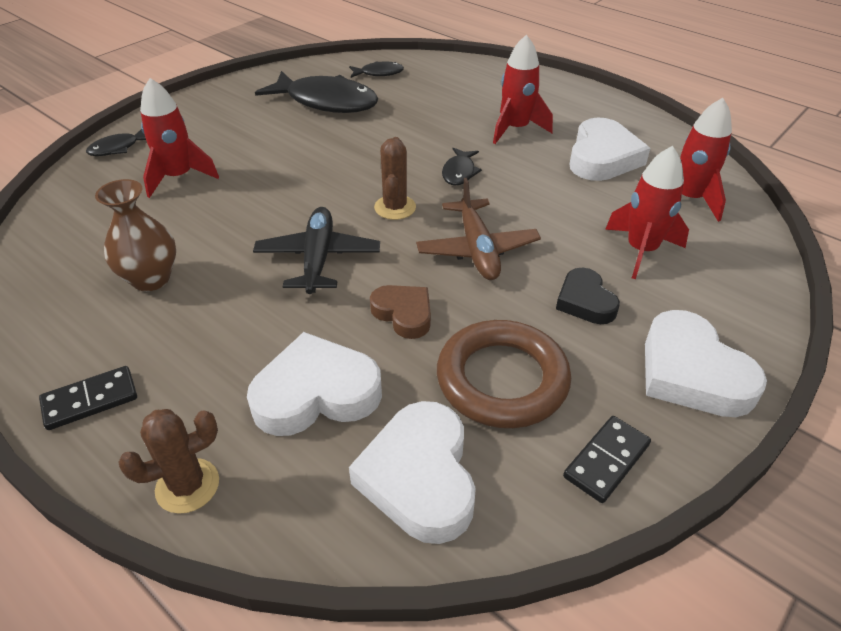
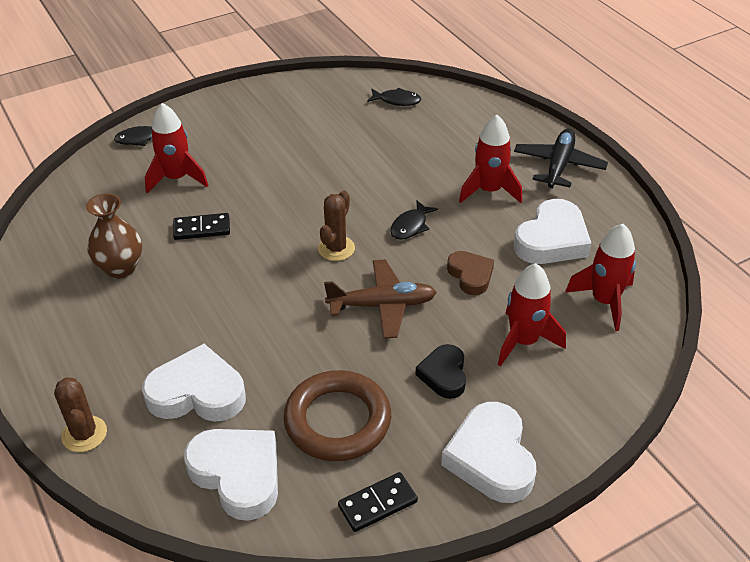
camera: 20 degrees right, 0 degrees up
(90, 400) = (45, 355): black domino -> black domino (202, 228)
(187, 486) = (84, 434): brown cactus -> brown cactus turned 75 degrees clockwise
(318, 258) = (251, 281): black plane -> black plane (559, 165)
(326, 102) = (333, 125): black fish -> none
(403, 314) = (292, 347): brown heart -> brown heart (470, 275)
(419, 477) = (238, 475): white heart -> white heart turned 120 degrees clockwise
(477, 250) = (382, 305): brown plane -> brown plane turned 105 degrees counterclockwise

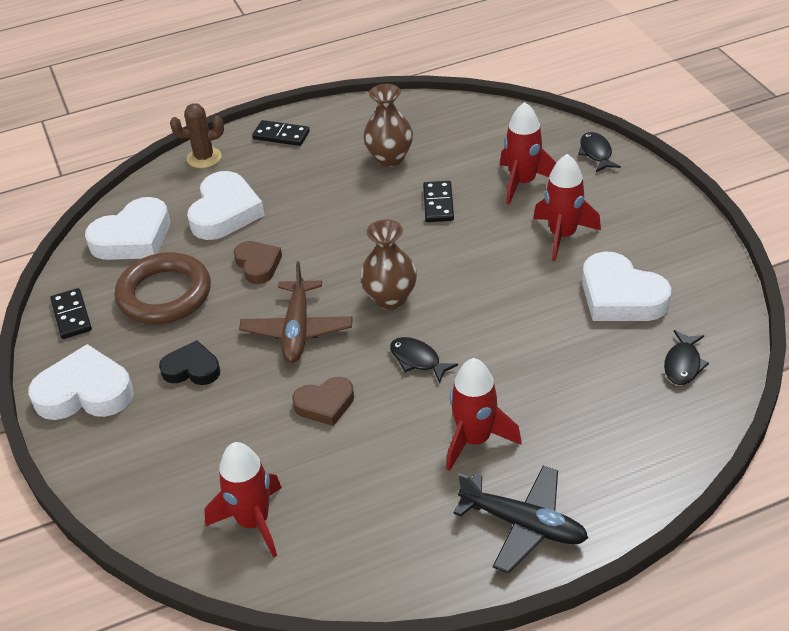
camera: 100 degrees right, 0 degrees up
(55, 365) = (281, 135): none -> black domino
(289, 349) = (258, 265): none -> brown heart
(336, 248) = (390, 298): brown cactus -> brown vase
(523, 341) = (215, 437): red rocket -> red rocket (562, 235)
(552, 240) = (370, 490): white heart -> white heart (620, 296)

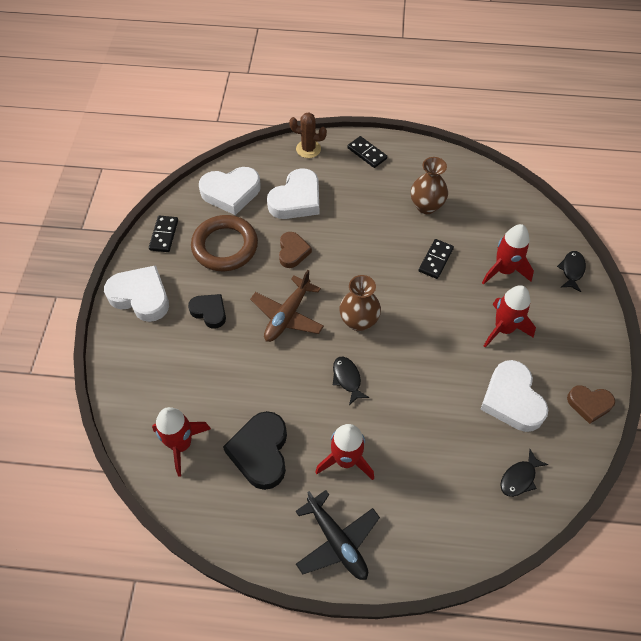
camera: 25 degrees right, 15 degrees up
(325, 404) = (271, 381): brown heart -> brown heart (589, 404)
(363, 481) = (260, 452): none -> black heart

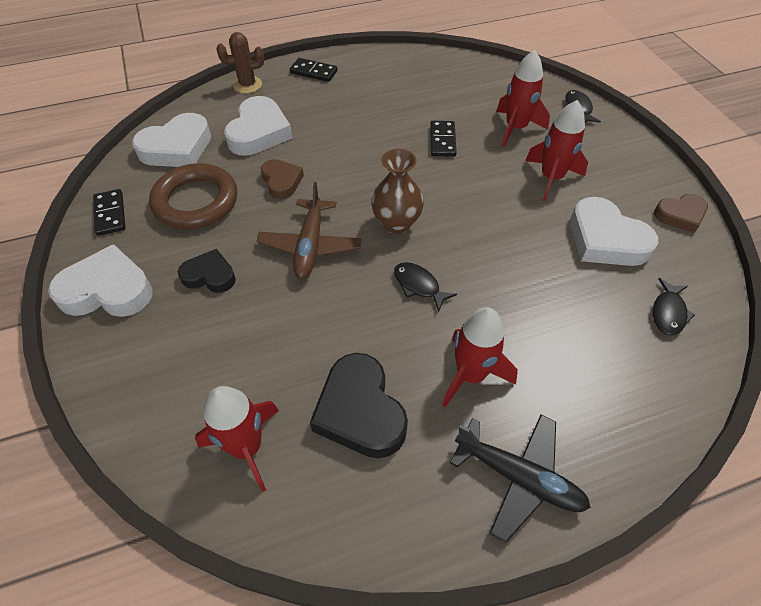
camera: 25 degrees left, 5 degrees down
(426, 206) = (403, 98): brown vase -> none

